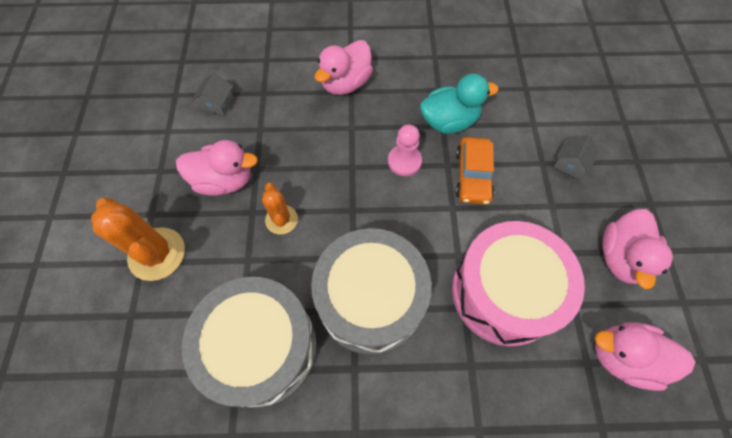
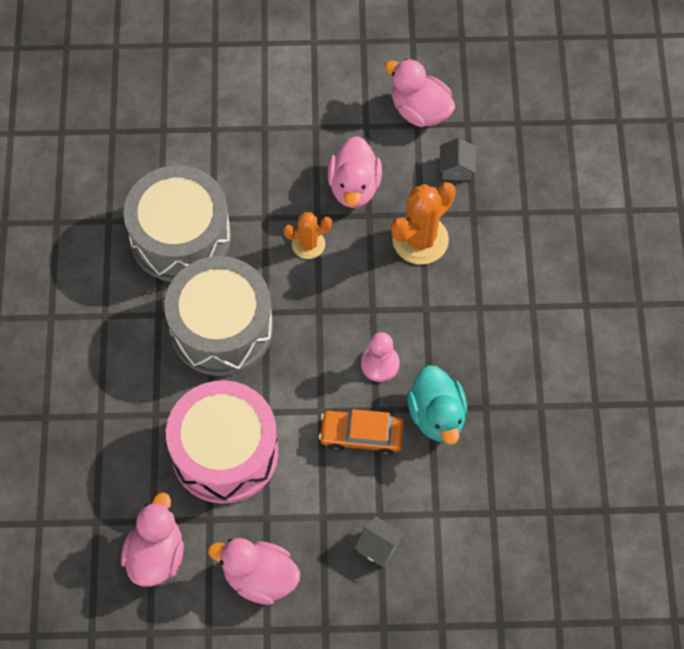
camera: 90 degrees right, 0 degrees up
(157, 254) = (273, 139): orange cactus -> orange cactus (420, 240)
(217, 103) = (456, 168): grey house -> grey house turned 75 degrees clockwise
(346, 83) = (491, 301): pink duck -> pink duck (420, 110)

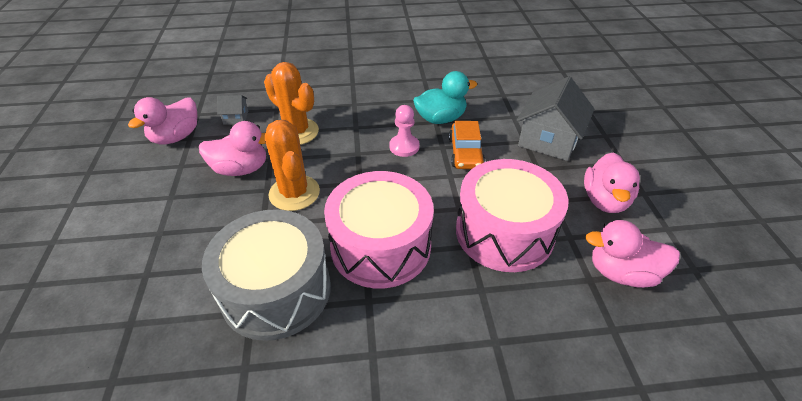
camera: 95 degrees left, 20 degrees down
(221, 328) = (380, 246): grey drum -> pink drum
(308, 244) = (294, 193): orange cactus -> orange cactus, size x1.67
(379, 546) = (548, 140): grey house -> grey house, size x2.13

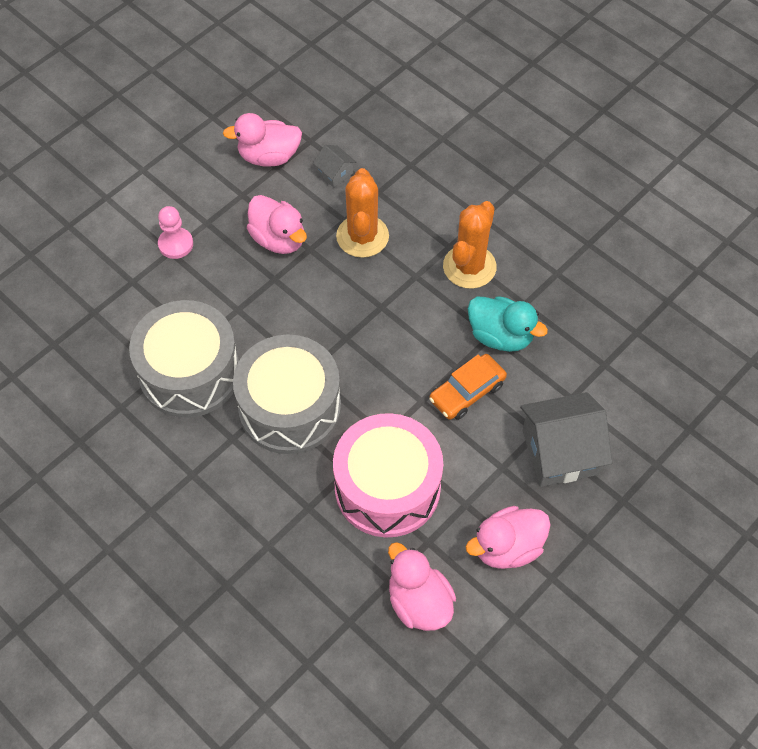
camera: 50 degrees right, 15 degrees up
(294, 193) = (289, 301): orange cactus -> orange cactus (469, 267)
(380, 246) = (290, 408): pink drum -> grey drum
(404, 147) = (426, 336): pink pawn -> pink pawn (175, 244)

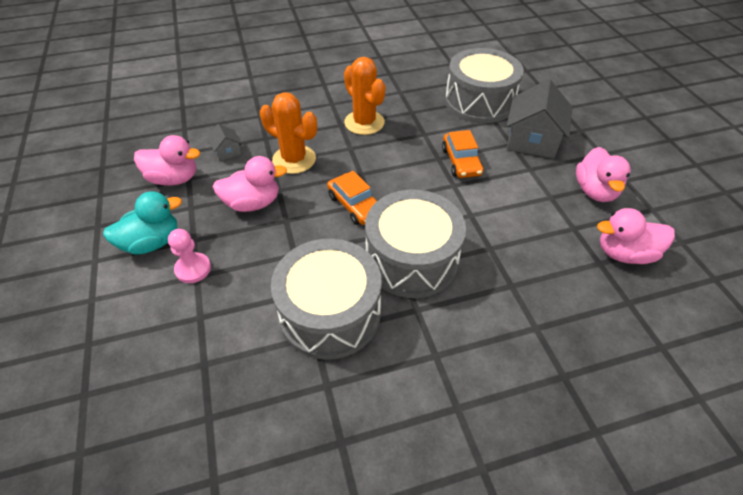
camera: 60 degrees left, 10 degrees down
(269, 156) = (174, 179): pink duck -> pink duck turned 105 degrees counterclockwise
(331, 325) = (355, 205): none -> orange car
(335, 173) = (227, 151): grey house -> grey house turned 75 degrees clockwise
(387, 487) = (517, 231): pink drum -> none
(500, 336) = (428, 130): turquoise duck -> turquoise duck (152, 242)
(599, 366) = (479, 102): none -> grey drum

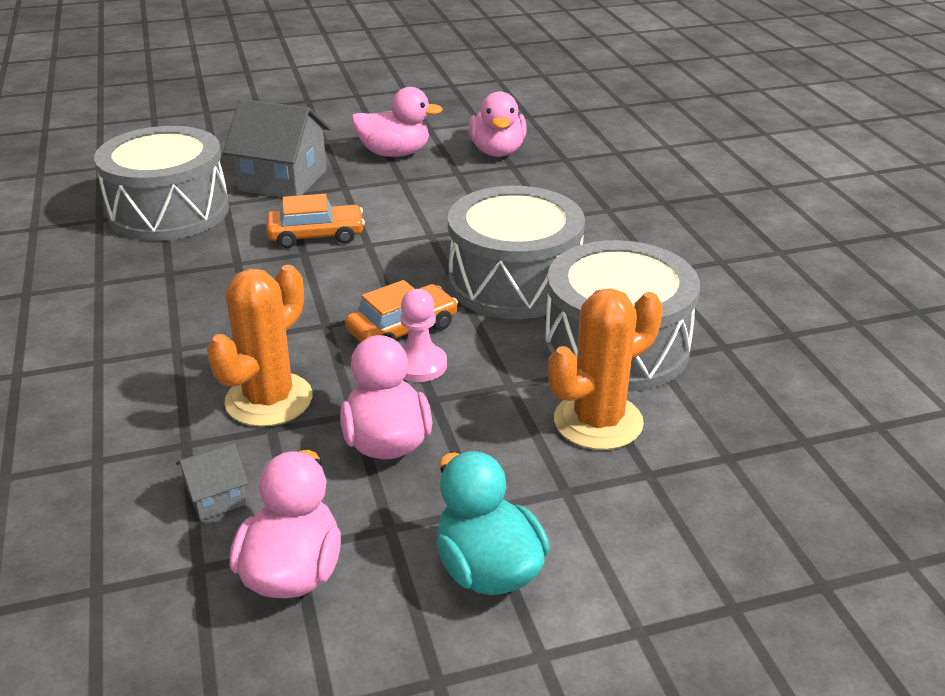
camera: 90 degrees left, 15 degrees down
(193, 269) = (550, 498): pink pawn -> pink pawn (419, 365)
(364, 122) = (181, 321): orange cactus -> orange cactus (598, 421)

